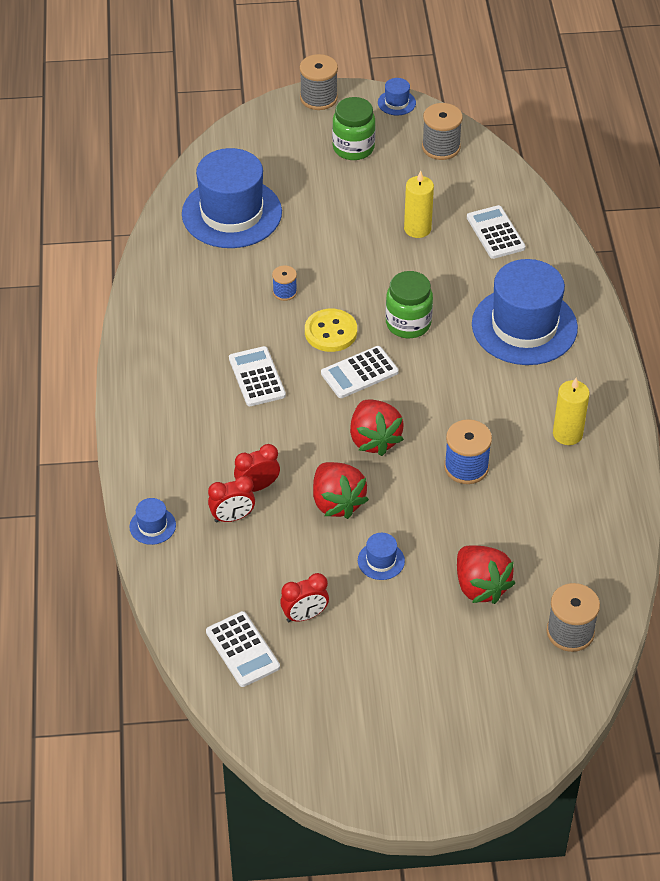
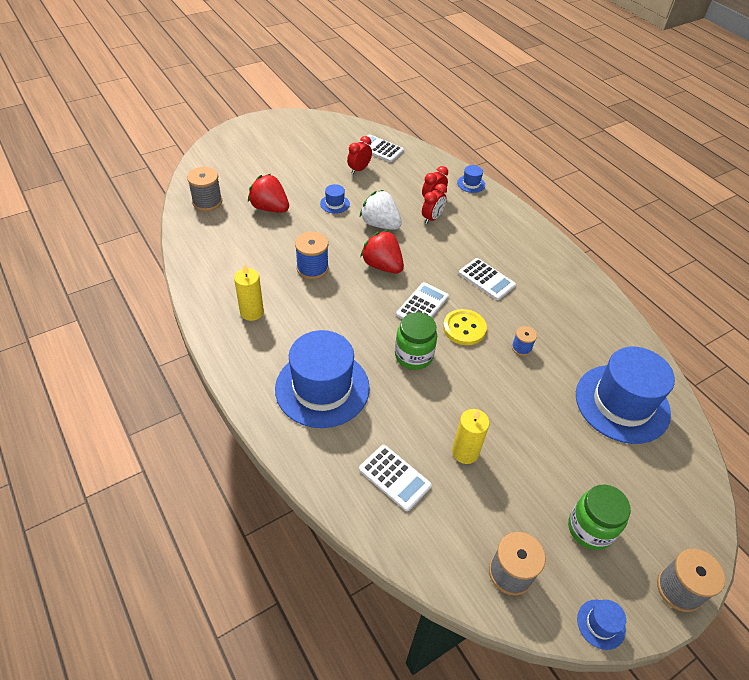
camera: 150 degrees right, 0 degrees up
(337, 502) = (380, 224): red strawberry -> white strawberry

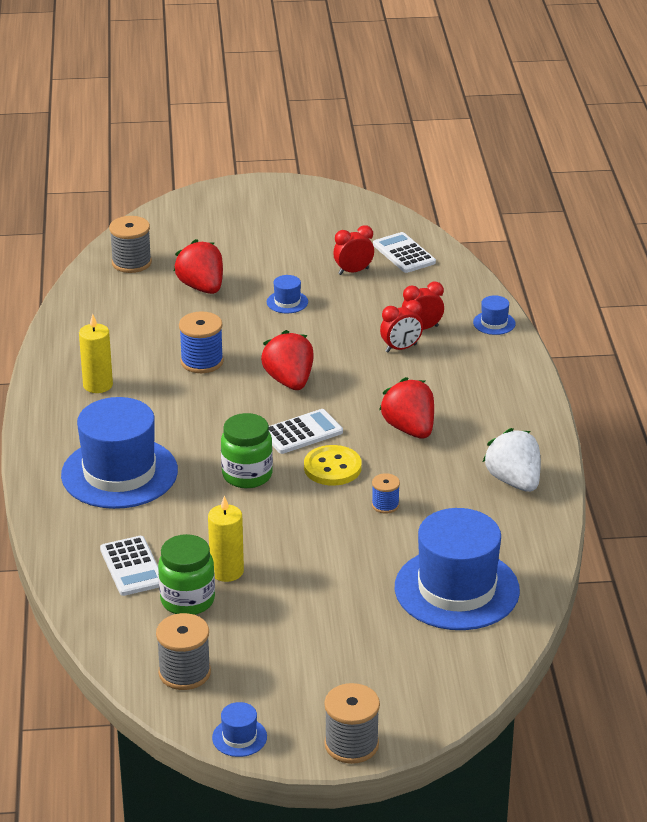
camera: 30 degrees right, 15 degrees down
(380, 224) = (326, 338): white strawberry -> white strawberry (514, 481)
(486, 279) = (409, 429): white calculator -> red strawberry
(590, 529) = (303, 671): green jar -> green jar (187, 600)

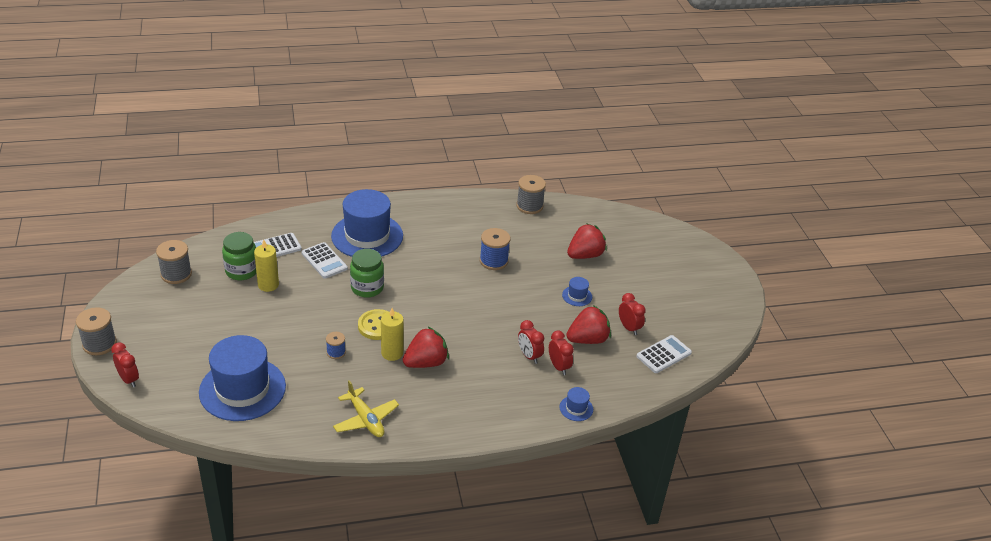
camera: 80 degrees right, 5 degrees up
(98, 385) = (459, 220): yellow candle -> yellow candle (392, 353)
(131, 263) = (607, 222): grey spool -> grey spool (529, 206)
(239, 737) = (116, 298): blue hat -> none
(289, 381) = (477, 301): red strawberry -> red strawberry (587, 339)
(302, 432) = (417, 310): white calculator -> white calculator (324, 261)
(434, 704) = (129, 379): none -> red clock
(514, 481) = (365, 419): white strawberry -> yellow plane

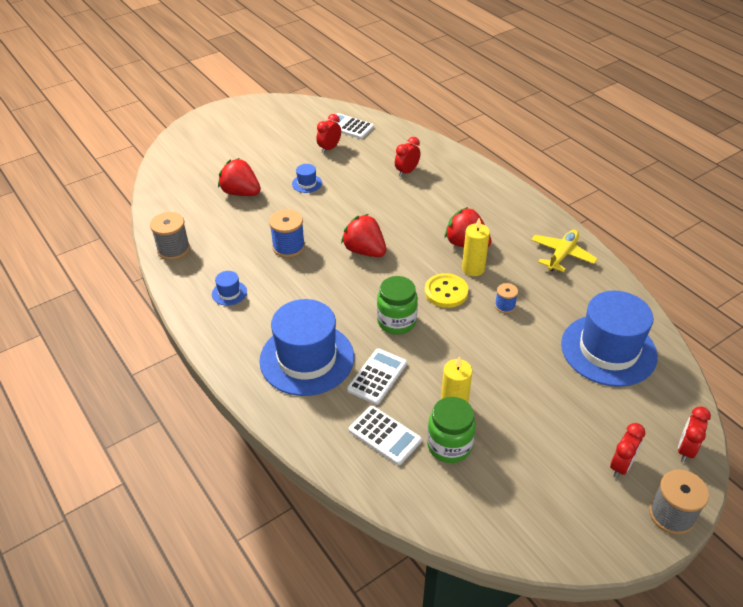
camera: 110 degrees left, 5 degrees up
(176, 274) = (505, 512): grey spool -> none
(529, 356) = (407, 190): red clock -> red clock (621, 466)
(576, 408) = (445, 153): blue hat -> blue hat (229, 293)
(587, 339) = (361, 165): red strawberry -> red strawberry (365, 251)

